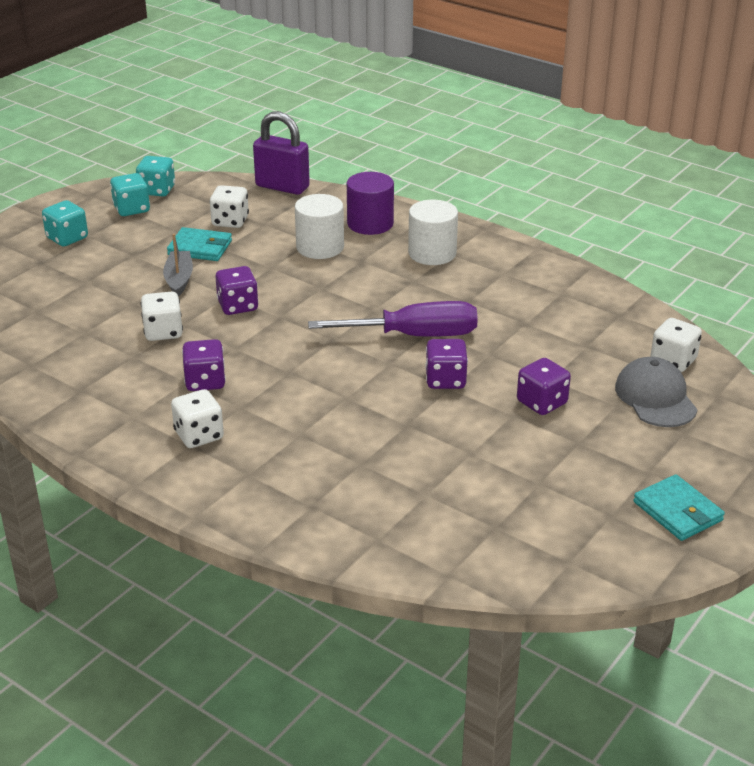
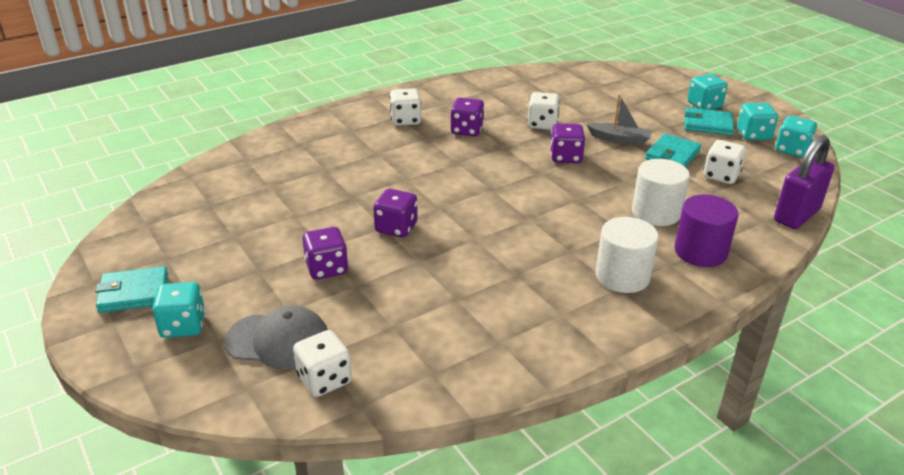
camera: 110 degrees right, 0 degrees up
(117, 233) = (708, 124): none -> turquoise wallet
(414, 336) = (473, 229): purple screwdriver -> none
(688, 458) = (183, 326): none -> turquoise dice

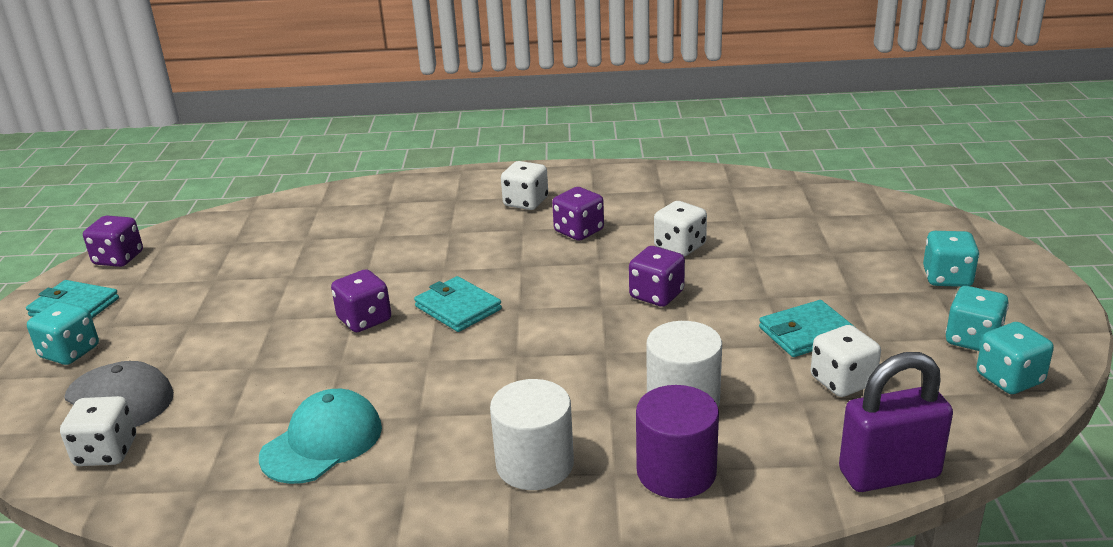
camera: 35 degrees right, 5 degrees down
(326, 268) = (248, 340): purple dice -> purple dice (118, 258)
(476, 313) = (322, 442): none -> turquoise cap
(620, 139) = (758, 292): grey boat -> none
(708, 124) = (917, 306): turquoise wallet -> turquoise wallet (458, 308)

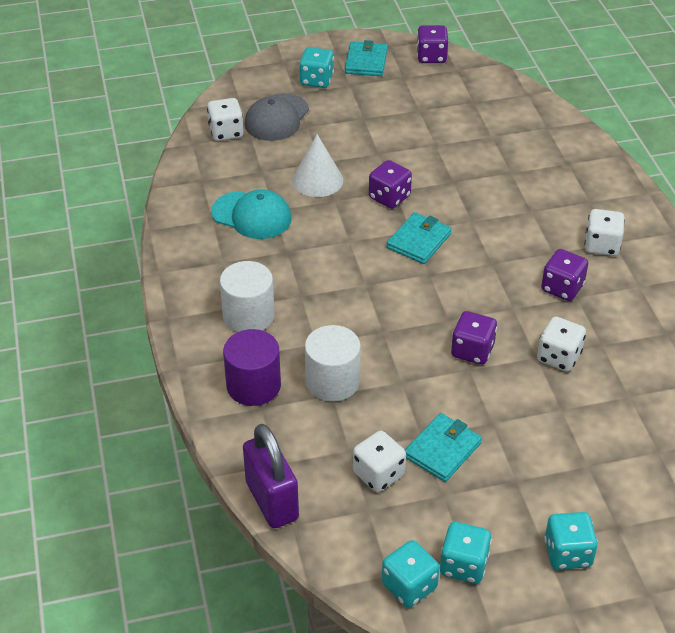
camera: 75 degrees right, 15 degrees up
(288, 373) = (317, 180): none -> white cone
(806, 333) = (442, 450): turquoise wallet -> turquoise wallet turned 75 degrees clockwise

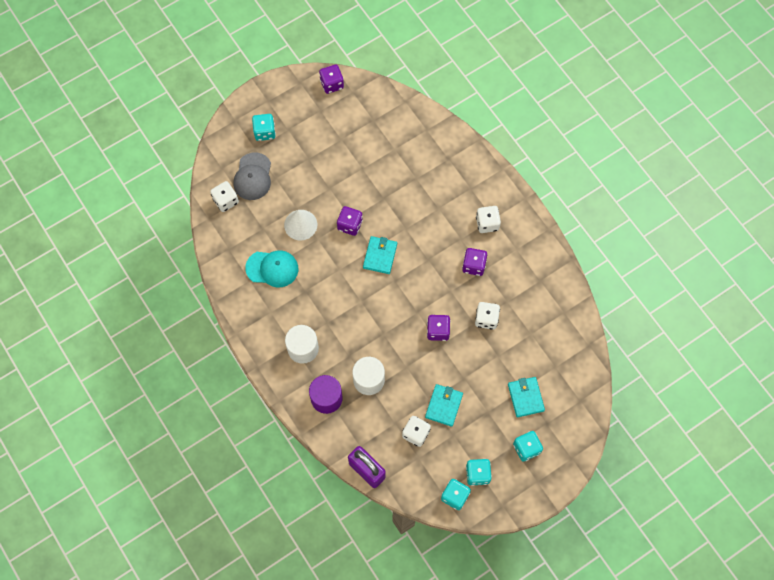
camera: 20 degrees left, 25 degrees up
(366, 62) = (290, 103): turquoise wallet -> turquoise wallet (525, 397)

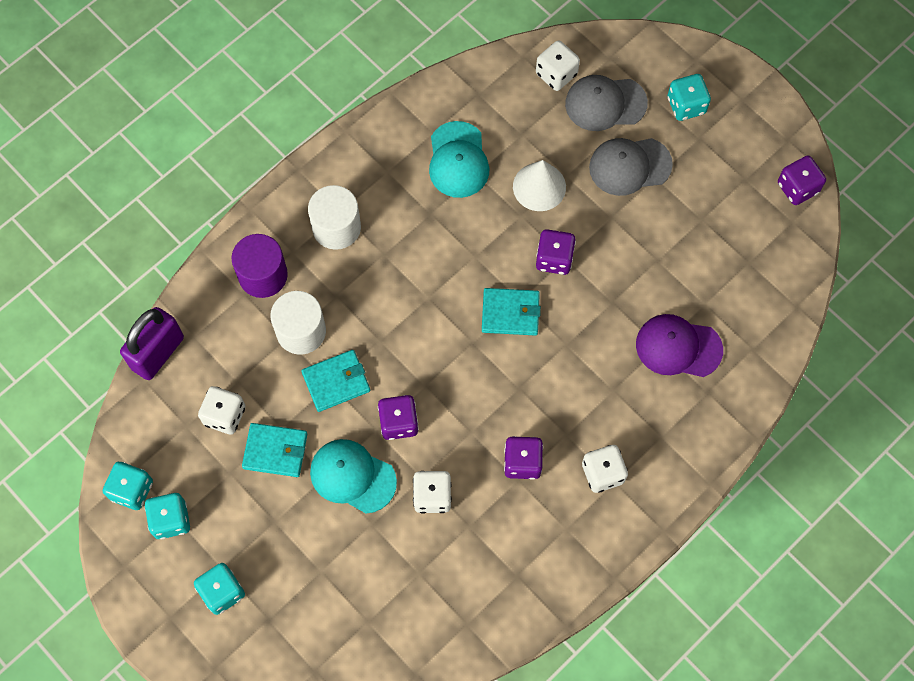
camera: 80 degrees right, 0 degrees up
(298, 171) = (629, 166): none -> grey cap
(418, 168) = (678, 347): none -> purple cap
(467, 362) = (352, 476): none -> turquoise cap
(525, 397) = (307, 579): turquoise wallet -> turquoise wallet (336, 382)

